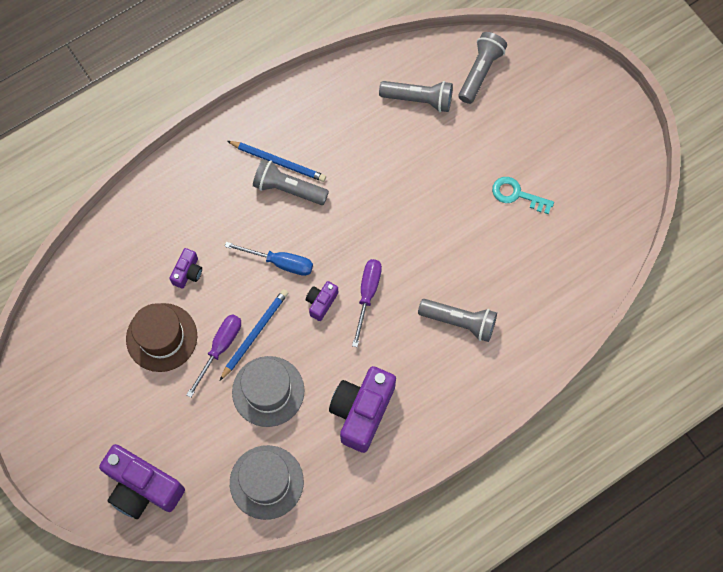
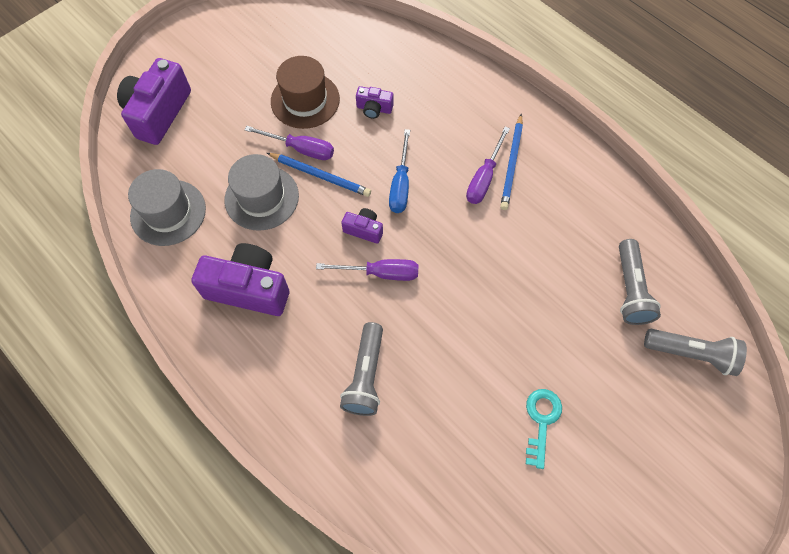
camera: 80 degrees right, 5 degrees down
(288, 189) = (484, 178): grey flashlight -> purple screwdriver

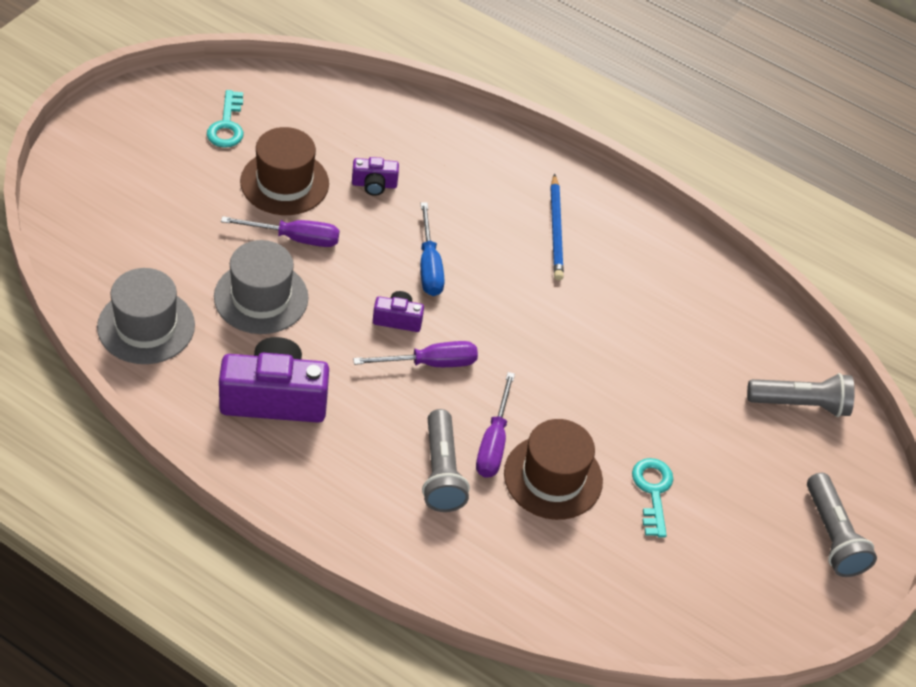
camera: 20 degrees left, 15 degrees down
(158, 113) = (97, 214): purple camera -> none
(274, 48) = (227, 125): none -> turquoise key
(320, 175) = (328, 265): blue pencil -> none
(458, 394) = (553, 477): none -> brown hat
(484, 178) = (527, 248): purple screwdriver -> purple screwdriver (493, 442)
(630, 290) = (721, 348): grey flashlight -> grey flashlight (833, 536)

